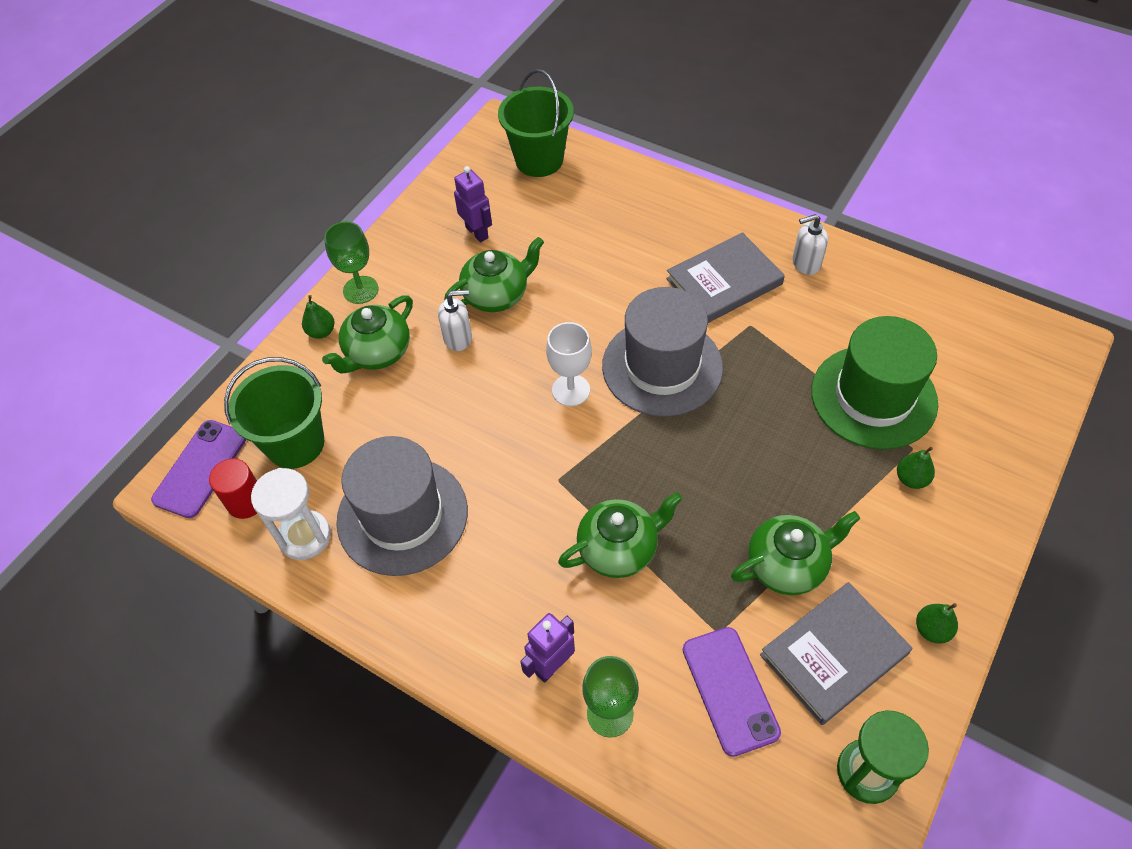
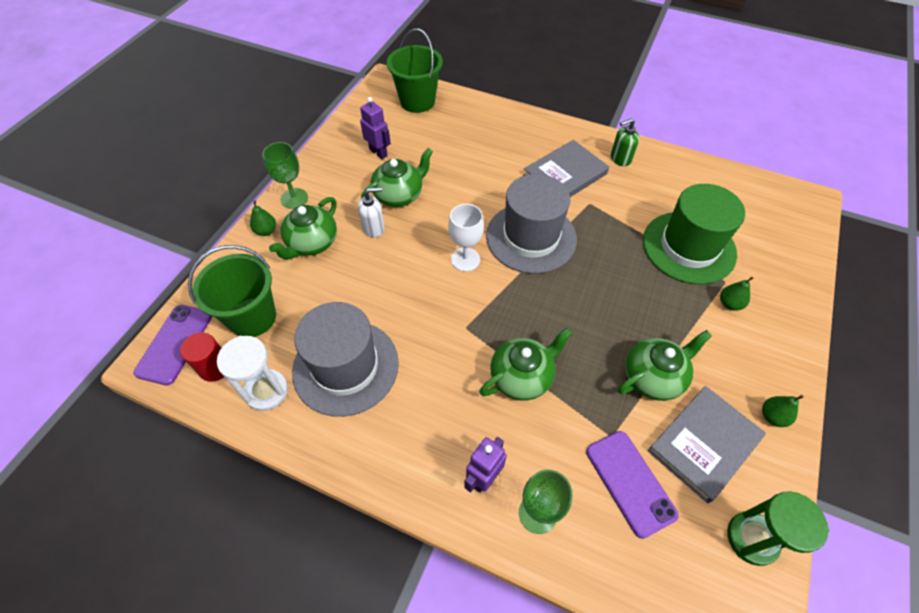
camera: 10 degrees left, 0 degrees up
(806, 263) = (620, 159): white soap dispenser -> green soap dispenser

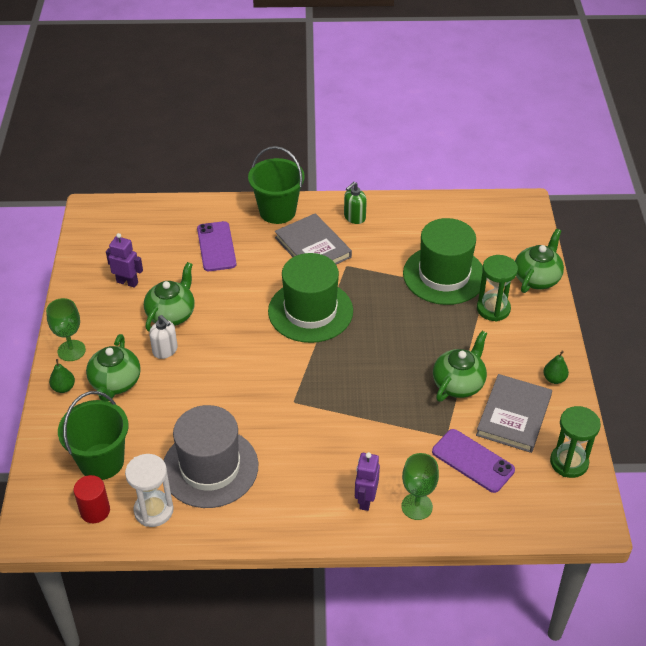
camera: 25 degrees left, 10 degrees down
(175, 344) = (44, 508): purple phone -> purple phone (216, 246)
(374, 228) = (165, 350): white soap dispenser -> white soap dispenser turned 90 degrees clockwise
(417, 101) = (136, 221): green bucket -> green bucket (277, 211)
(465, 259) = (263, 349): white goblet -> none
(522, 377) = (359, 421): green teapot -> green teapot (537, 278)
(531, 237) = (310, 311): grey hat -> green hat
(565, 175) = (313, 247): grey book -> grey book turned 60 degrees counterclockwise
(729, 304) = (493, 309): green pear -> green hourglass

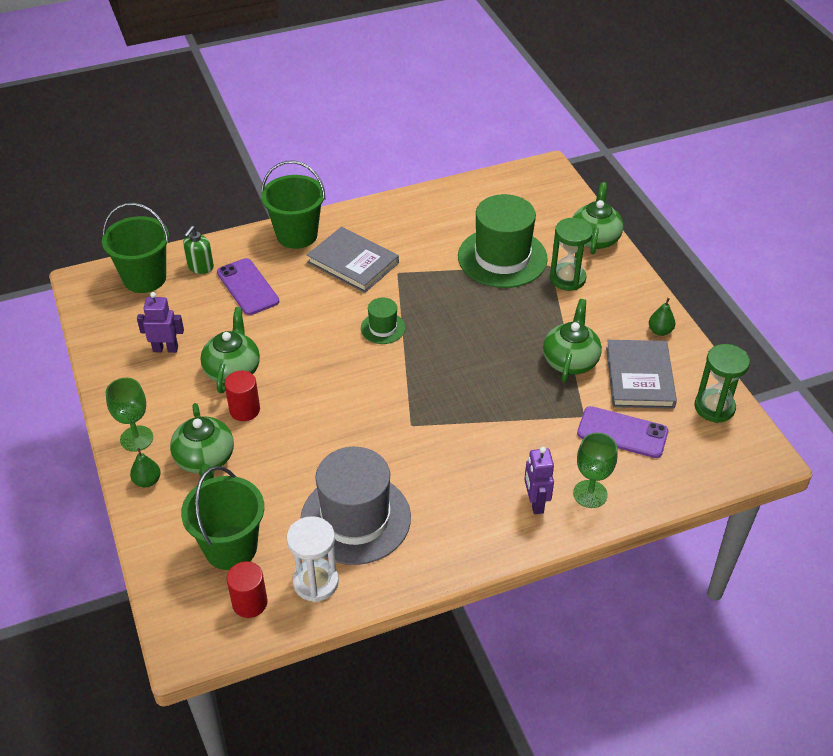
camera: 20 degrees left, 0 degrees up
(138, 218) = (145, 278): none -> green bucket
(165, 350) = (244, 410): white soap dispenser -> red cylinder
(310, 311) = (383, 328): green hat -> green hat, size x0.47
(354, 217) = (382, 222): green soap dispenser -> green soap dispenser (200, 267)

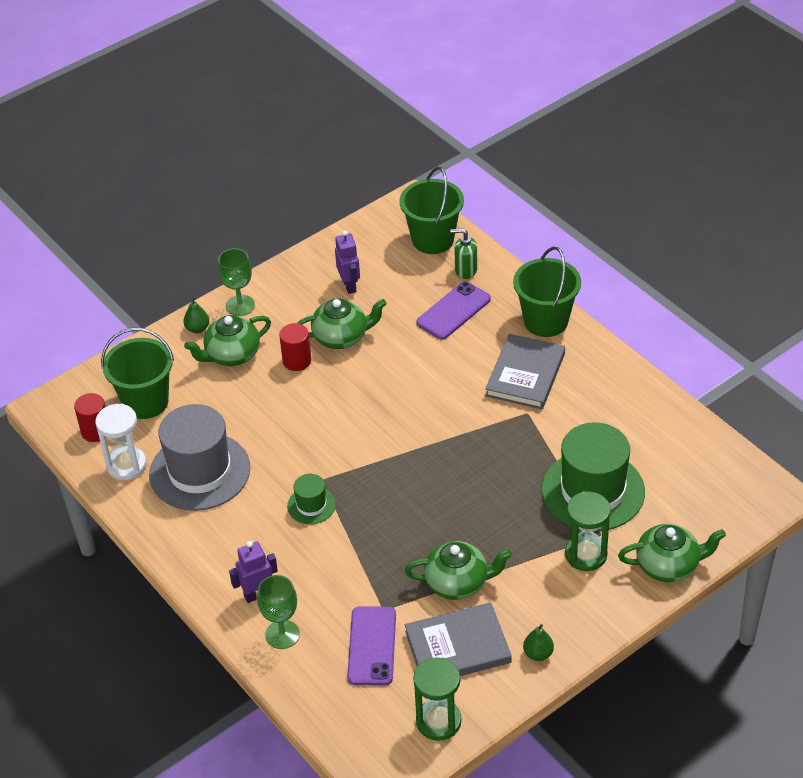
camera: 75 degrees right, 0 degrees up
(383, 328) = (441, 424): green hat -> green hat (311, 505)

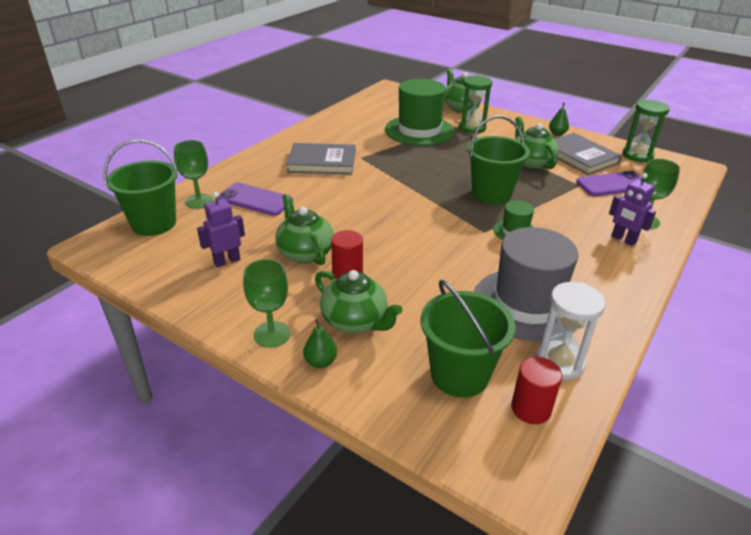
camera: 110 degrees left, 10 degrees down
(465, 270) = (199, 201): green soap dispenser -> green goblet
(546, 321) = (260, 161): green bucket -> green bucket (491, 194)

